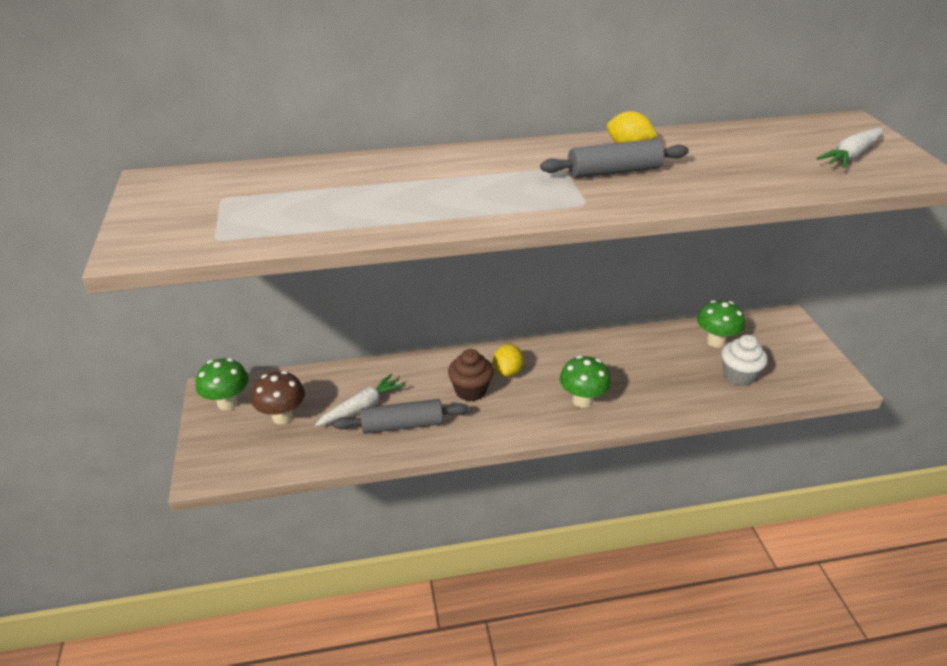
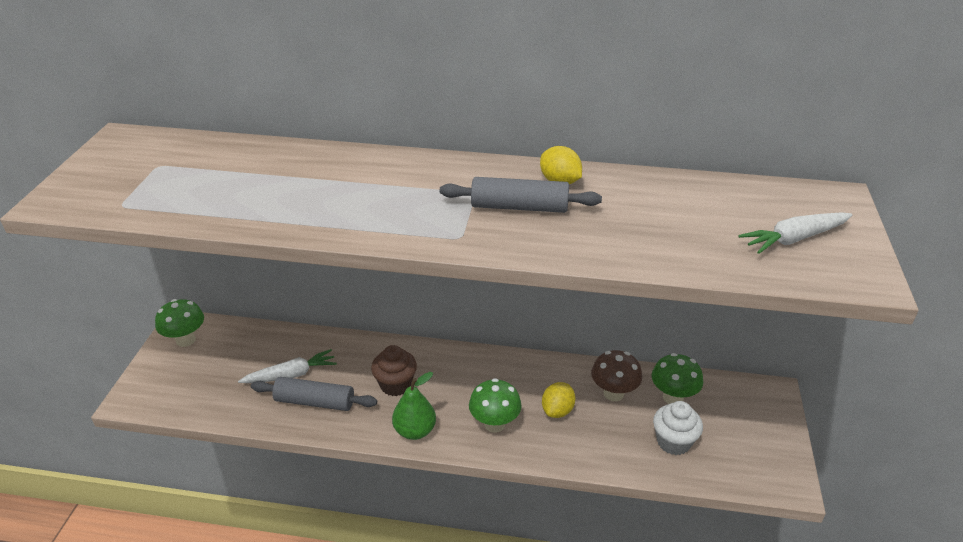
camera: 20 degrees right, 0 degrees up
(282, 416) = (221, 365): brown mushroom -> brown mushroom (613, 393)
(508, 371) = (441, 374): yellow lemon -> yellow lemon (557, 410)
(515, 425) = (415, 431): none -> green pear

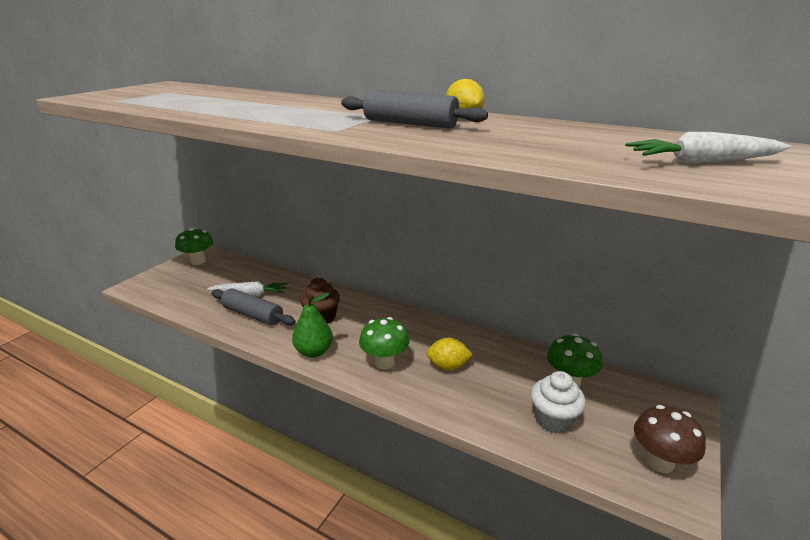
camera: 20 degrees right, 10 degrees down
(557, 410) = (448, 366): yellow lemon -> yellow lemon turned 45 degrees clockwise
(613, 393) = (509, 365): brown mushroom -> brown mushroom (659, 462)

